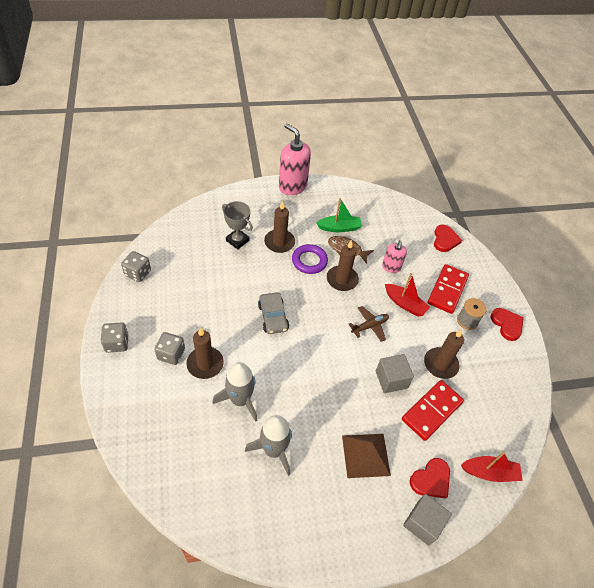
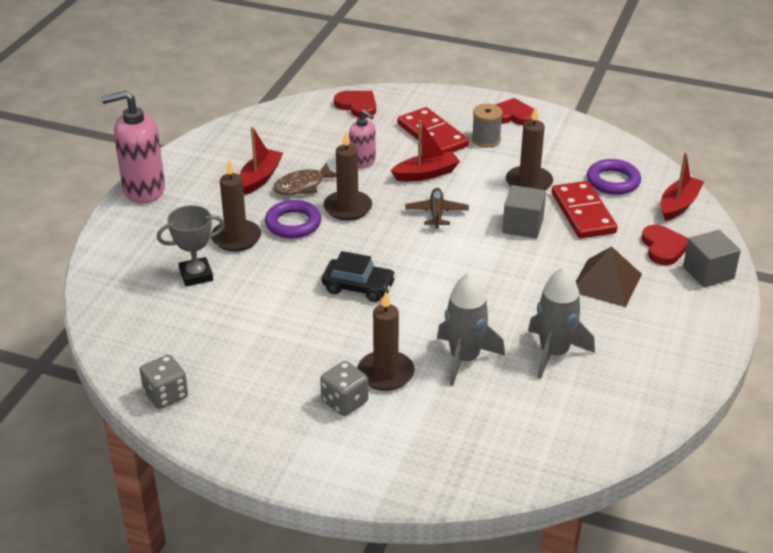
camera: 55 degrees left, 15 degrees down
(117, 343) = (282, 453): grey dice -> none
(273, 317) = (358, 287): grey car -> black car
(339, 228) = (260, 178): green boat -> red boat
(483, 416) = (613, 181): none -> purple ring

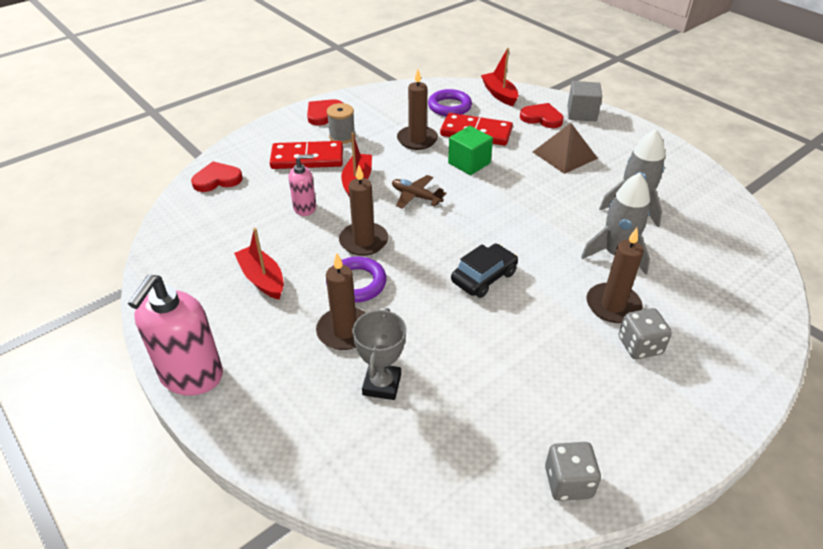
camera: 60 degrees left, 5 degrees up
(303, 186) = (303, 256): brown fish -> none
(522, 226) = (469, 163): grey cube -> green cube

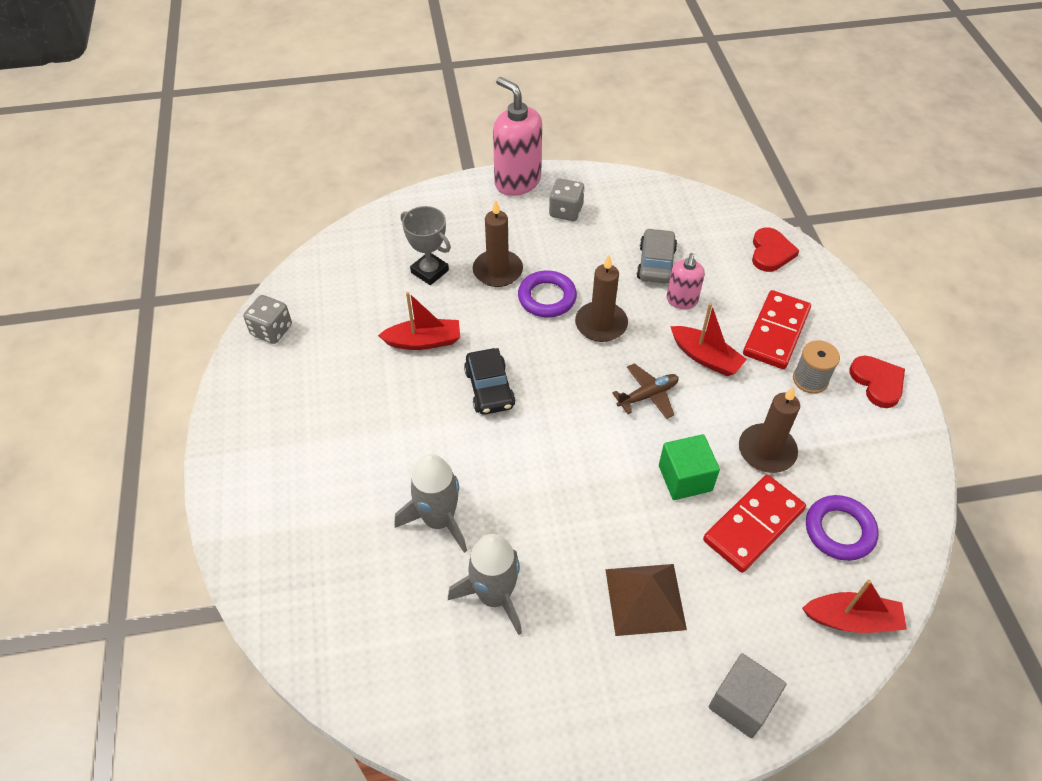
camera: 120 degrees right, 10 degrees up
(262, 279) = (595, 242): red boat -> red boat (423, 341)
(268, 234) = (656, 263): none -> grey car
(542, 118) = (754, 634): red heart -> none
(613, 305) = (381, 466): brown candle -> none
(639, 345) = (327, 453): grey dice -> grey dice (566, 211)

